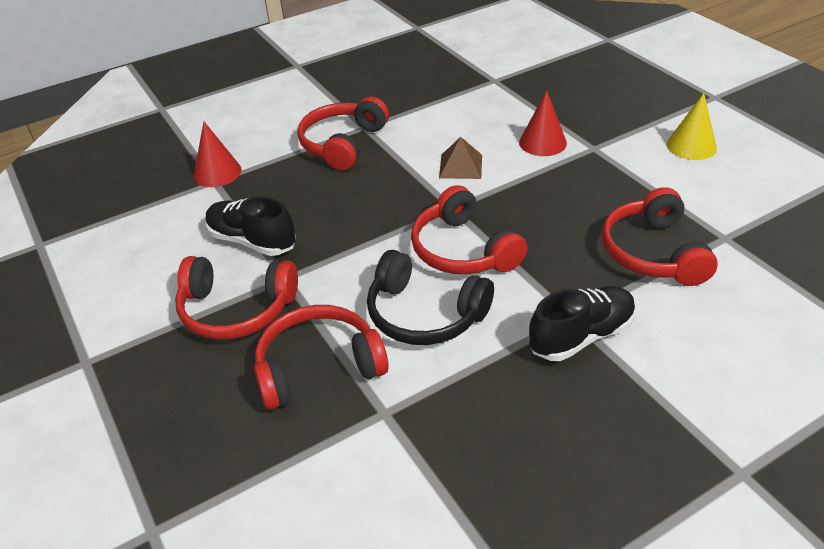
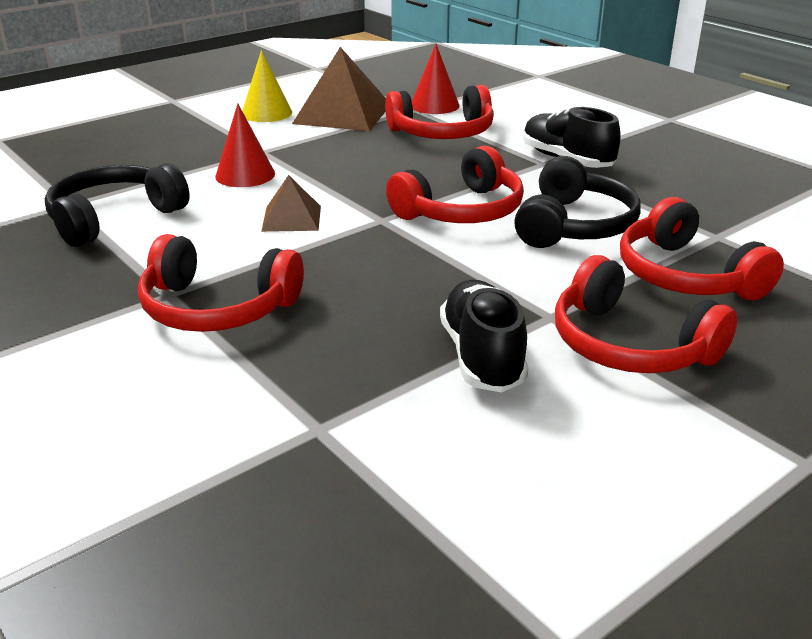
camera: 100 degrees left, 10 degrees down
(217, 172) = (290, 430): red cone -> red cone (434, 105)
(236, 310) = (629, 345): red headphones -> red headphones turned 135 degrees clockwise
(252, 241) = (482, 356): black shoe -> black shoe turned 150 degrees clockwise
(471, 98) = (114, 218): none -> black headphones
(699, 189) = (342, 113): none -> brown pyramid

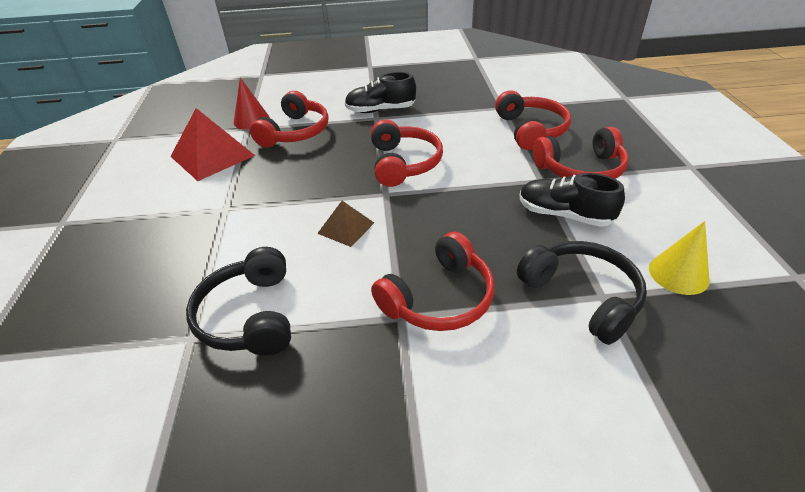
camera: 55 degrees left, 10 degrees up
(245, 175) = (255, 227): red cone -> none
(266, 113) = (161, 185): yellow cone -> yellow cone (678, 274)
(342, 113) = (212, 156): brown pyramid -> red pyramid
(574, 225) = (455, 137): black headphones -> black headphones (582, 296)
(685, 275) = (531, 130): red headphones -> red headphones turned 105 degrees counterclockwise

